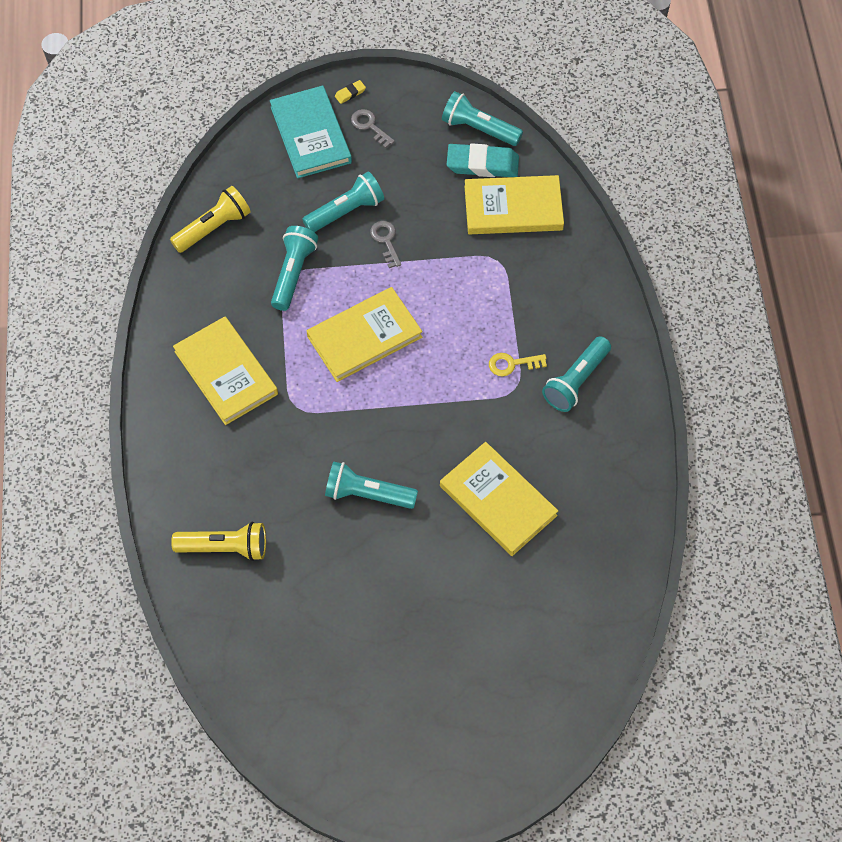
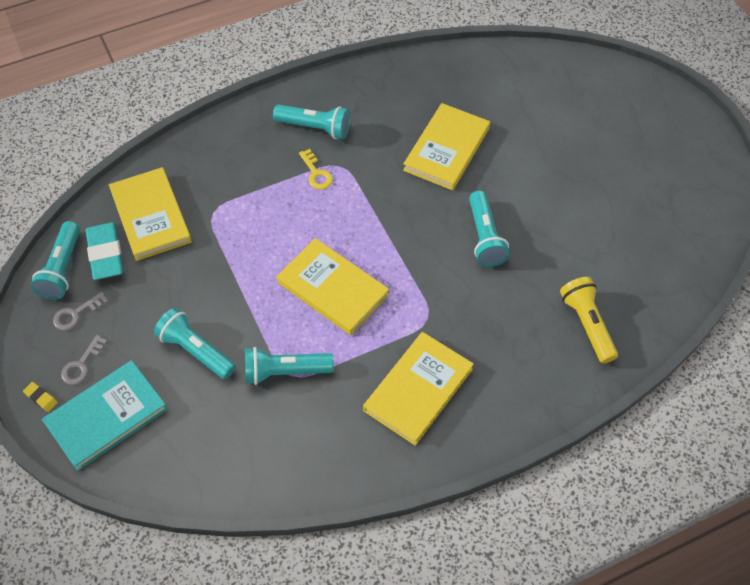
camera: 110 degrees left, 5 degrees down
(213, 227) = (254, 467): yellow flashlight -> none
(386, 241) = (220, 305): grey key -> grey key (76, 314)

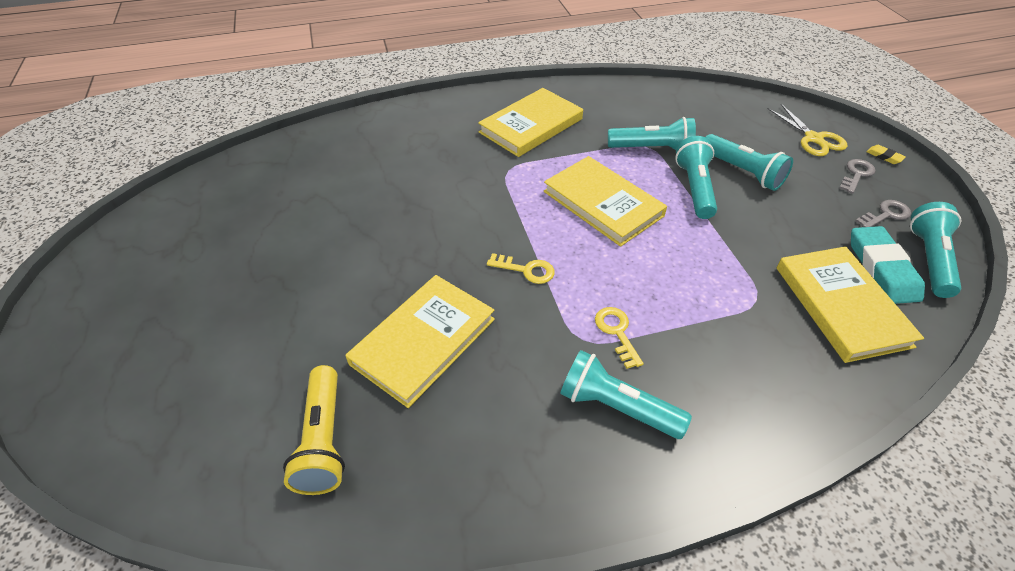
camera: 170 degrees left, 10 degrees down
(106, 417) = (813, 138): turquoise book -> yellow scissors
(388, 212) = (526, 270): none -> yellow key
(485, 237) = (419, 229): turquoise flashlight -> turquoise flashlight (694, 188)
(587, 324) = (357, 149): yellow flashlight -> yellow flashlight (324, 440)

